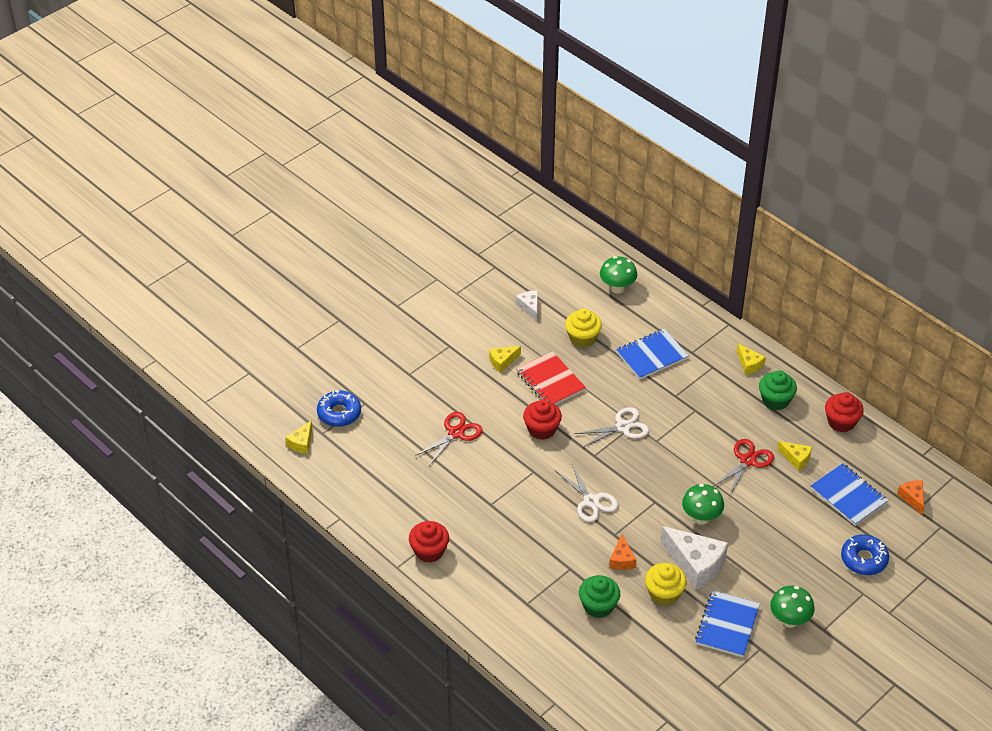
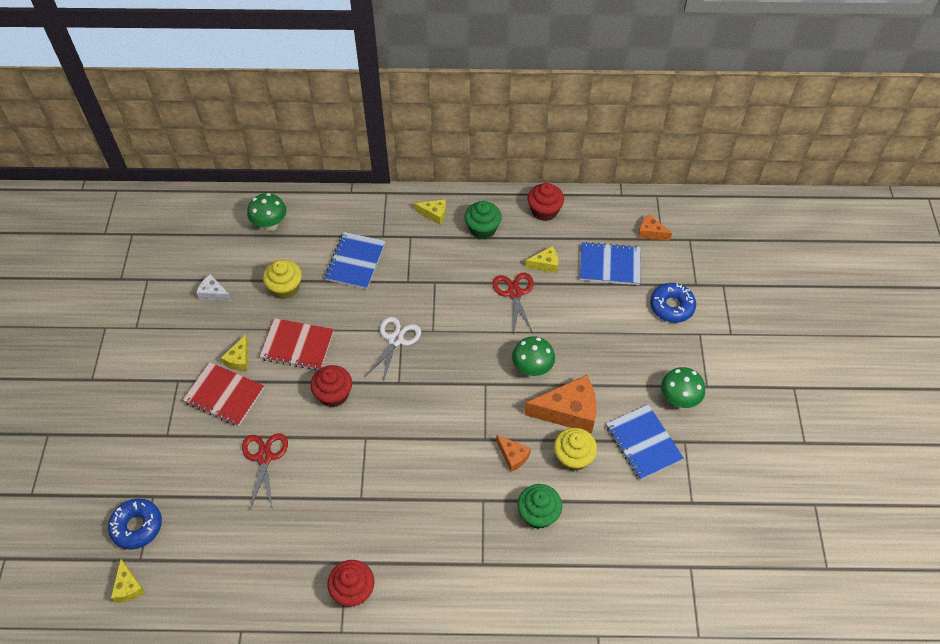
camera: 45 degrees left, 10 degrees up
(470, 376) = (224, 395): none -> red notebook
(591, 501) = (437, 425): white scissors -> none
(695, 564) = (568, 411): white cheese -> orange cheese

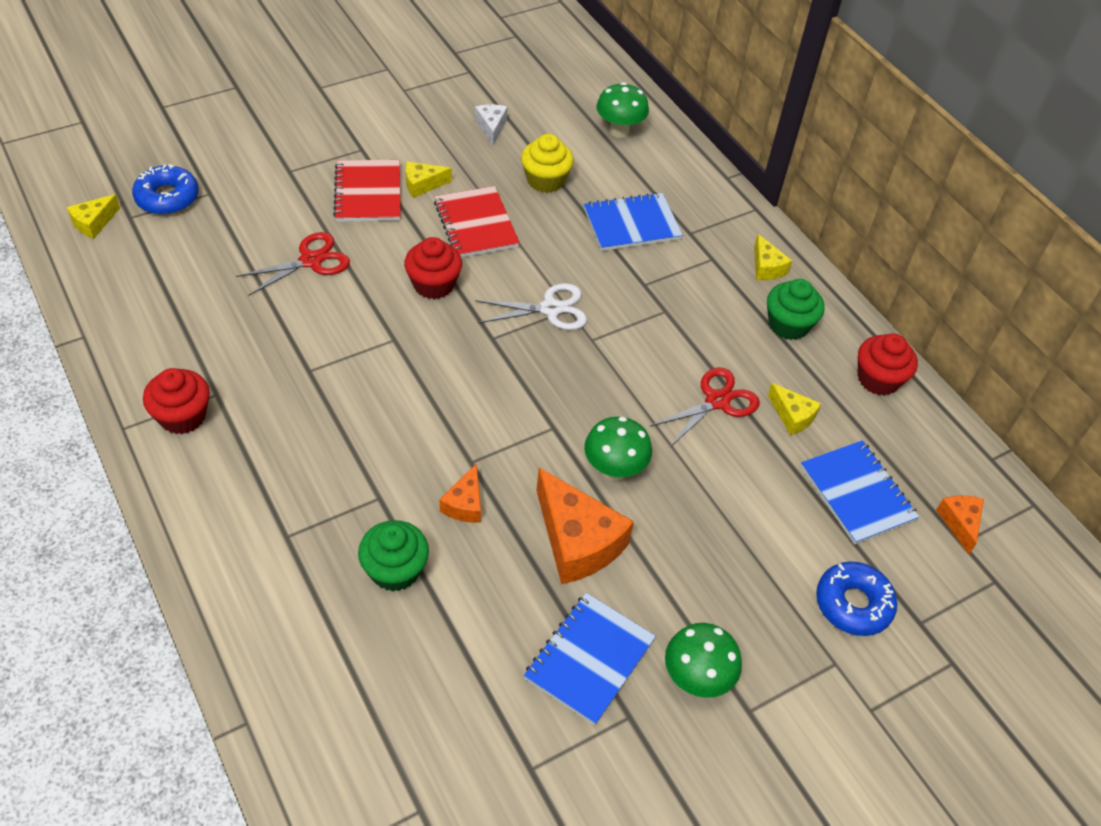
camera: 55 degrees right, 5 degrees down
(573, 457) = (508, 577): yellow cupcake -> none

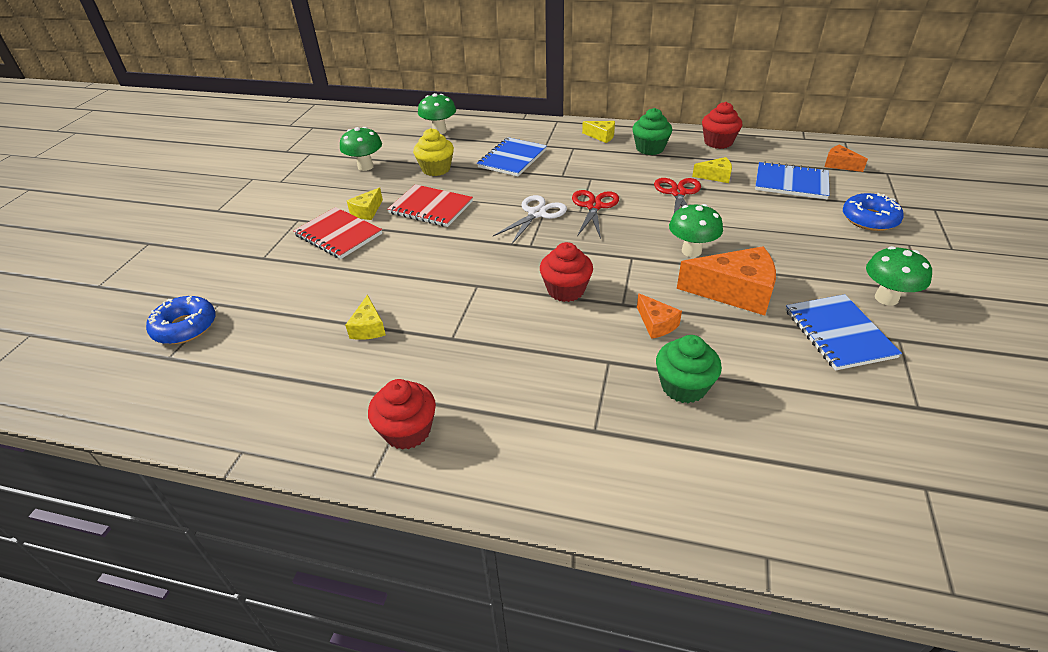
camera: 40 degrees left, 10 degrees down
(94, 223) = (139, 381): yellow cheese -> yellow cheese (368, 327)
(311, 261) = (356, 287): red scissors -> red scissors (594, 206)
(433, 284) = (454, 246): red cupcake -> red cupcake (566, 290)
(491, 127) = (365, 167): white cheese -> green mushroom

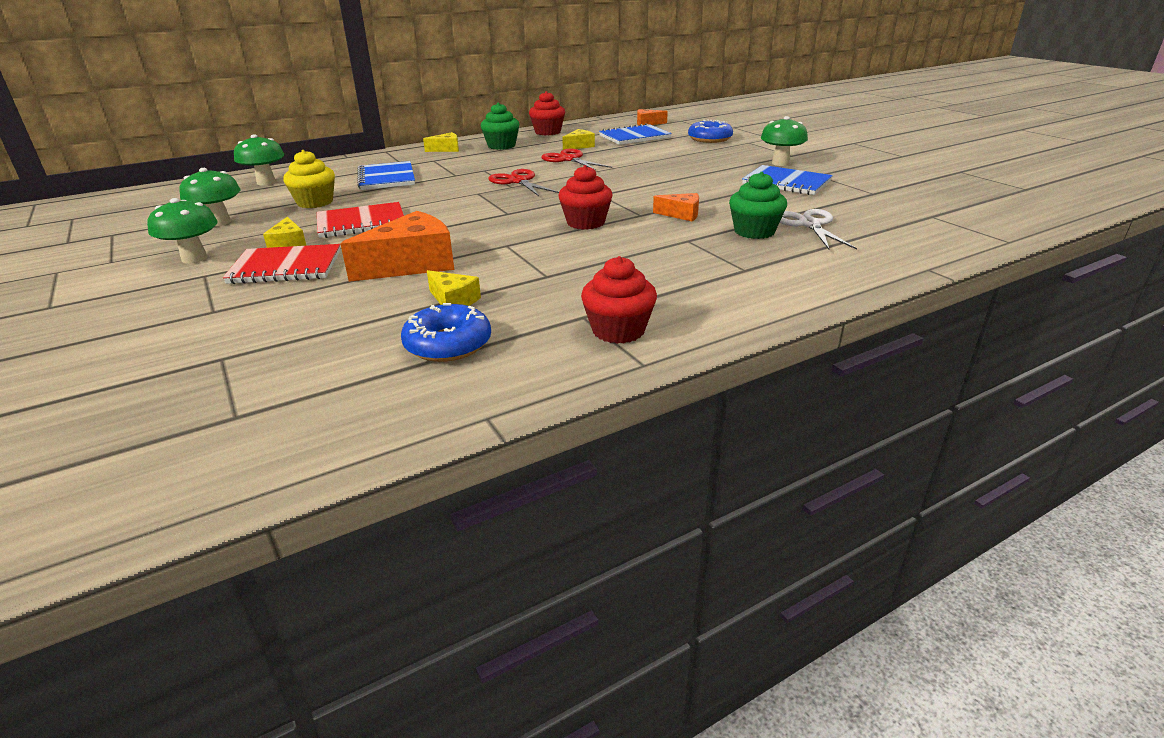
camera: 45 degrees left, 10 degrees down
(185, 327) = (209, 389): blue donut -> blue donut (448, 344)
(537, 214) = (477, 197): white scissors -> white scissors (809, 224)
(691, 251) = (635, 179): green mushroom -> green mushroom (194, 258)
(734, 292) = (698, 187): orange cheese -> orange cheese (412, 264)

